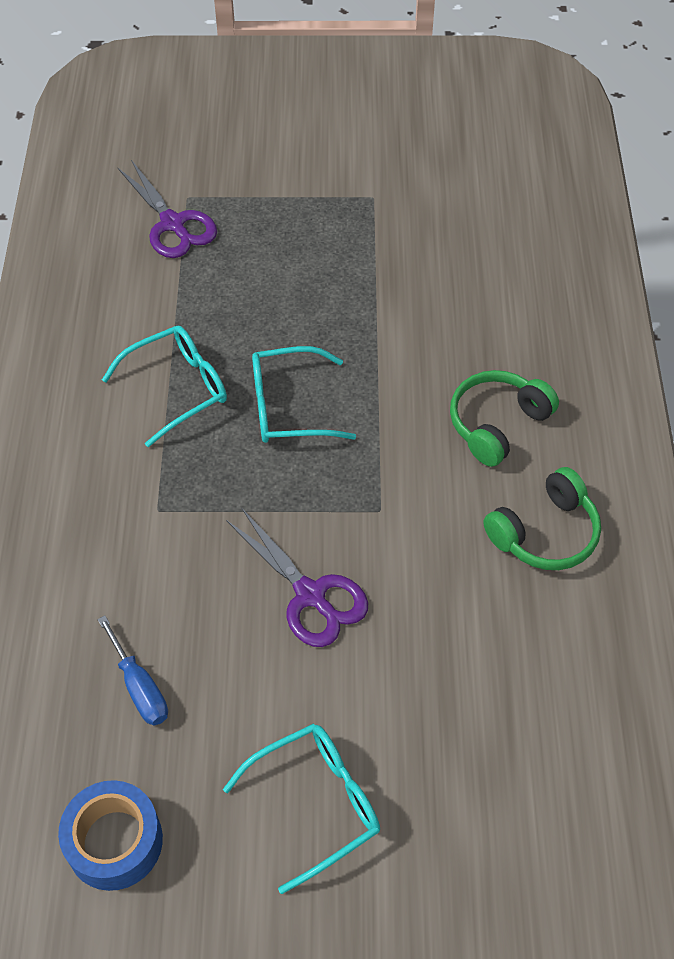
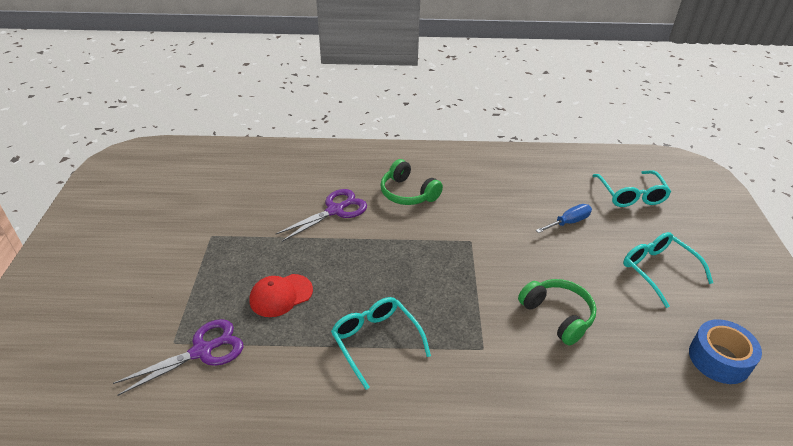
camera: 90 degrees left, 15 degrees down
(139, 687) = (617, 352): blue screwdriver -> blue screwdriver (568, 222)
(260, 284) = (281, 295): none -> red cap
(289, 407) = (394, 280): turquoise glasses -> turquoise glasses (631, 195)
(310, 595) = (533, 271): purple scissors -> purple scissors (335, 210)
(544, 533) = (478, 182): green headphones -> green headphones (557, 316)

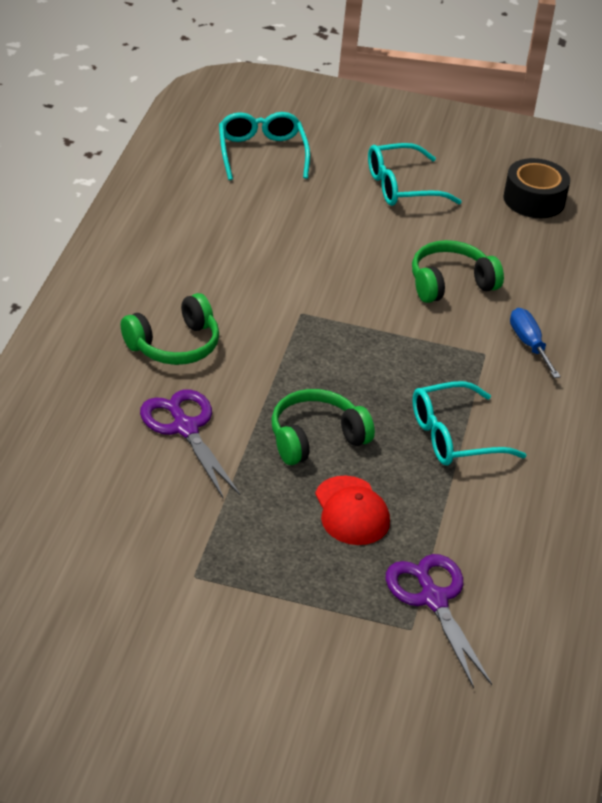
camera: 80 degrees left, 0 degrees up
(346, 267) = (316, 438): none -> green headphones
(568, 222) = (295, 221): blue screwdriver -> blue screwdriver (529, 344)
(631, 195) = (261, 153): turquoise glasses -> turquoise glasses turned 105 degrees counterclockwise
(719, 359) = (534, 200): blue tape -> black tape

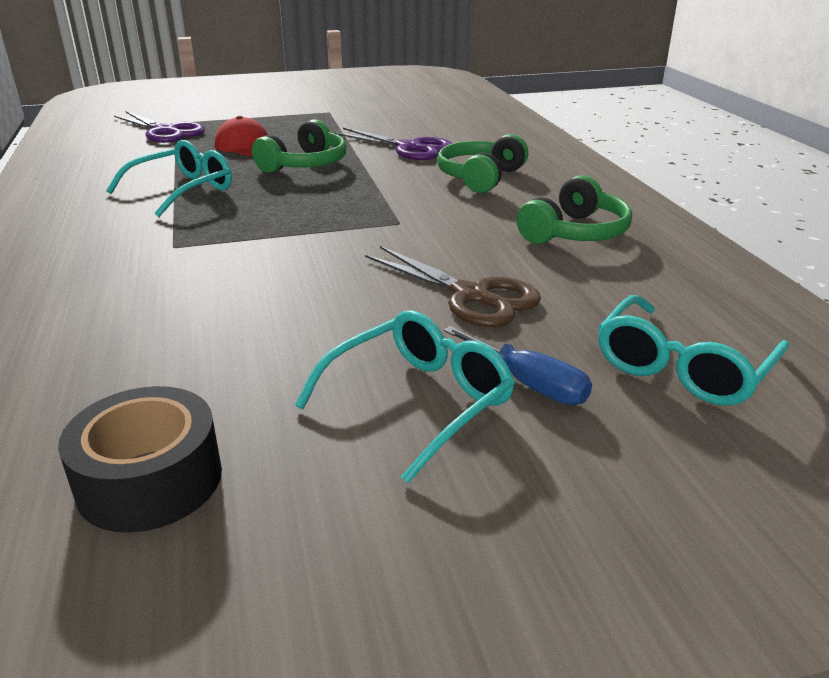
camera: 155 degrees right, 10 degrees down
(261, 153) = (682, 367): turquoise glasses -> turquoise glasses turned 75 degrees clockwise
(318, 230) = (471, 296): none -> brown scissors
(450, 283) = (249, 295): green headphones -> green headphones (574, 232)
(529, 344) = (118, 267): blue screwdriver -> blue screwdriver (528, 383)

